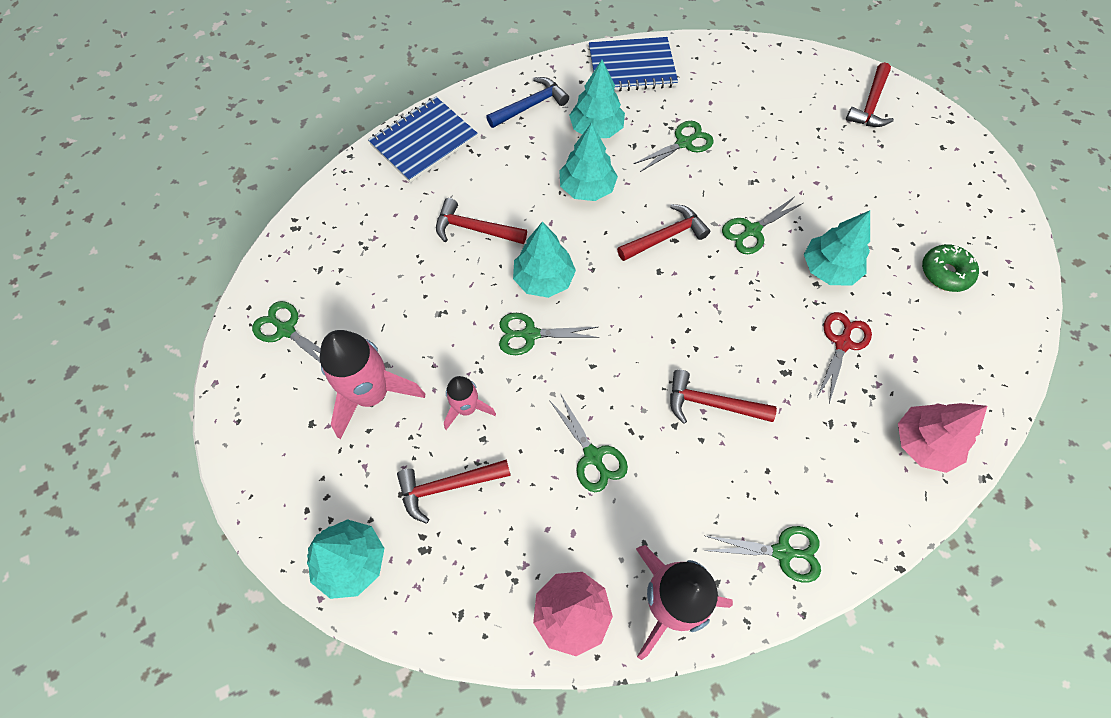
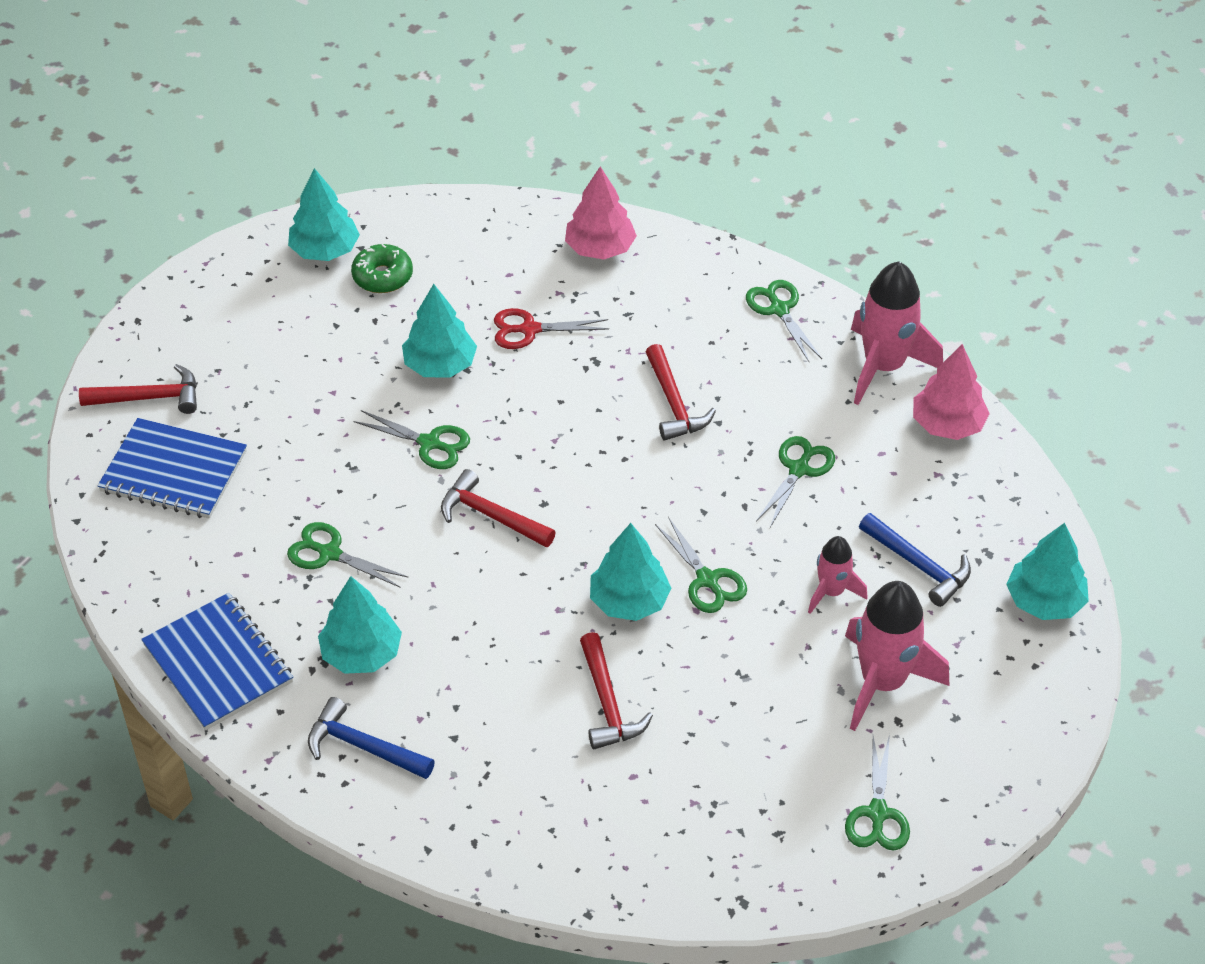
camera: 120 degrees left, 15 degrees down
(424, 141) = (506, 838): blue notebook -> blue notebook (173, 472)
(448, 486) = (919, 565): red hammer -> blue hammer
(587, 188) = (468, 620): turquoise tree -> turquoise tree (325, 250)

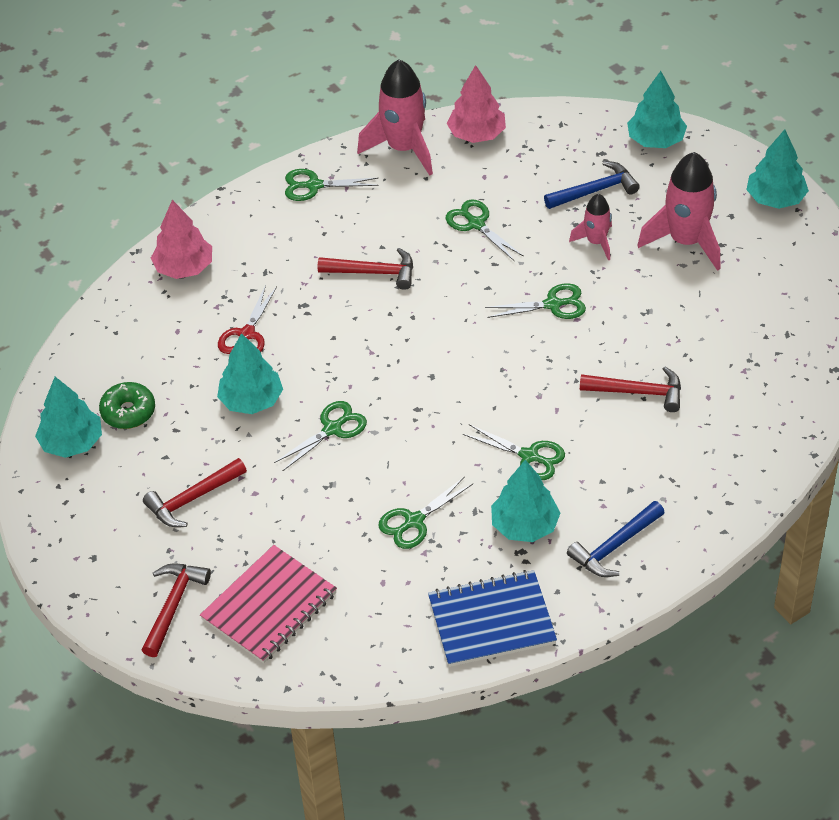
camera: 65 degrees left, 0 degrees up
(173, 472) = (269, 606): blue notebook -> pink notebook
(491, 516) = (428, 411): red hammer -> red hammer (192, 499)
(629, 601) = (551, 353): turquoise tree -> turquoise tree (775, 198)
(877, 813) = (792, 279): green scissors -> green scissors (529, 456)

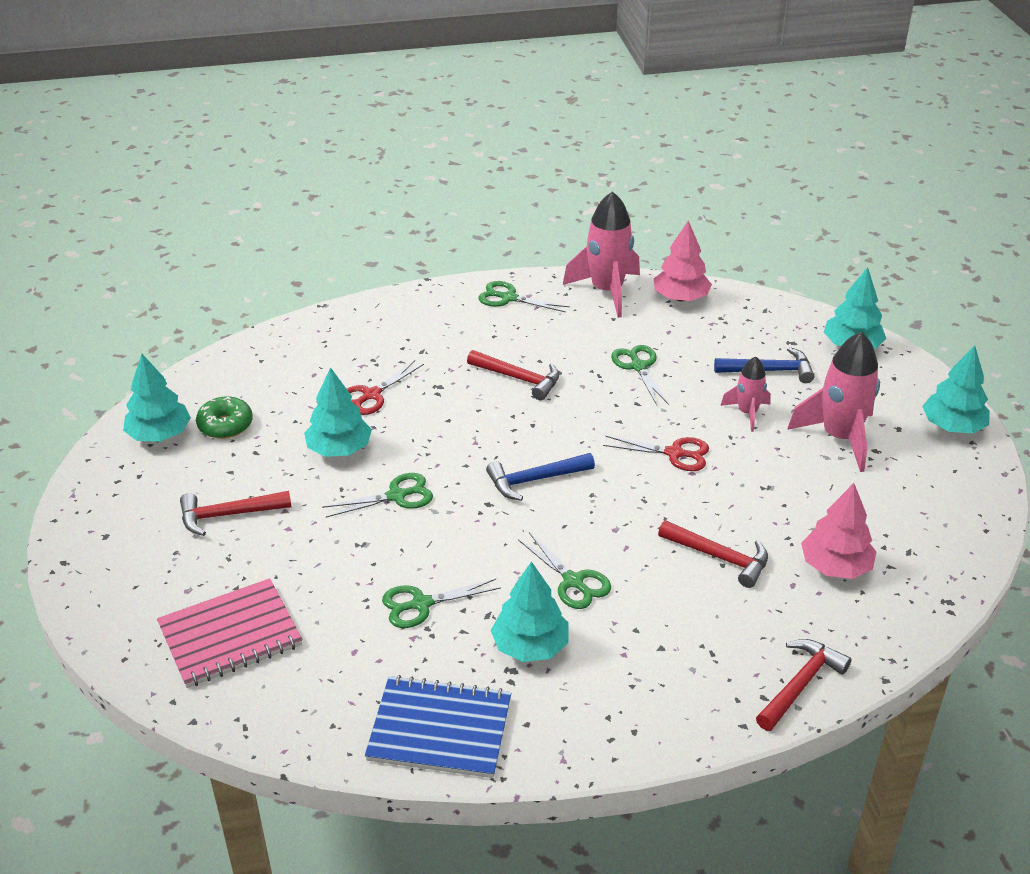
camera: 20 degrees right, 10 degrees down
(173, 605) = (143, 603): red hammer -> red hammer (800, 684)
(184, 268) = (354, 328): pink tree -> pink tree (835, 566)
(553, 304) = (674, 453): green scissors -> red scissors
(615, 547) = (613, 700): blue hammer -> blue hammer (535, 480)

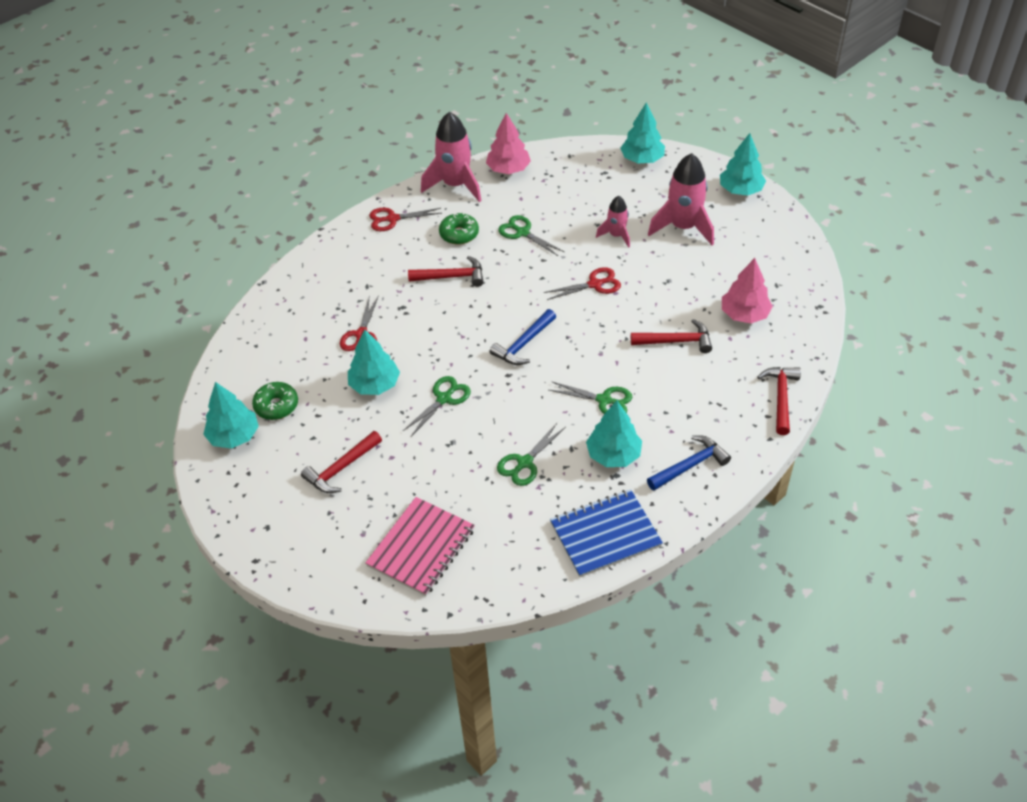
camera: 30 degrees left, 10 degrees up
(508, 298) = (392, 219): green scissors -> red scissors
(566, 340) = (459, 234): none -> green donut
(769, 370) = (606, 199): blue hammer -> blue hammer (690, 465)

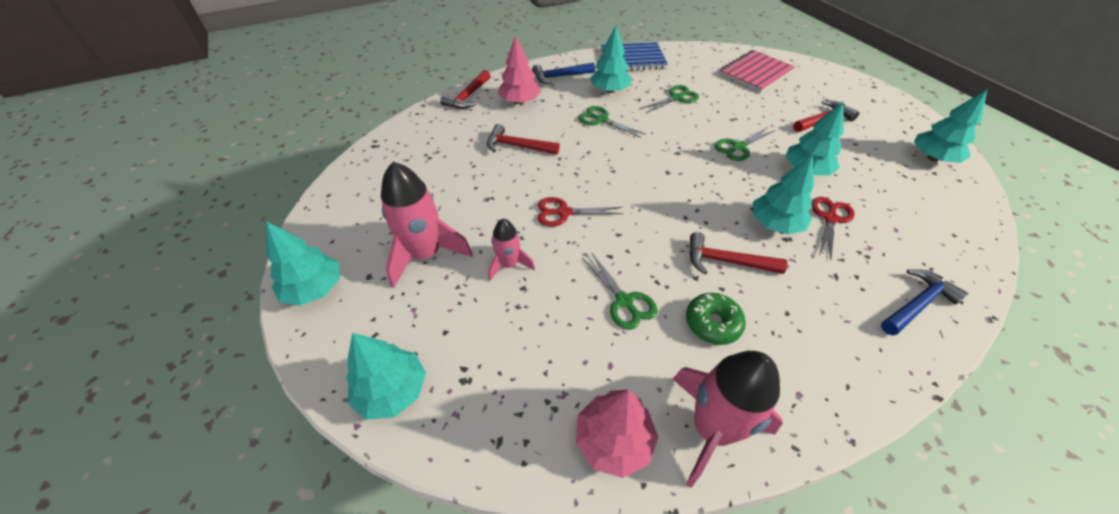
camera: 165 degrees left, 0 degrees up
(276, 406) = (901, 173): green donut -> none
(392, 219) = (817, 382): red scissors -> none
(411, 318) = (775, 224): none -> turquoise tree
(523, 344) = (657, 173): blue hammer -> blue hammer (917, 304)
(744, 314) = (442, 153): pink tree -> pink tree (520, 101)

